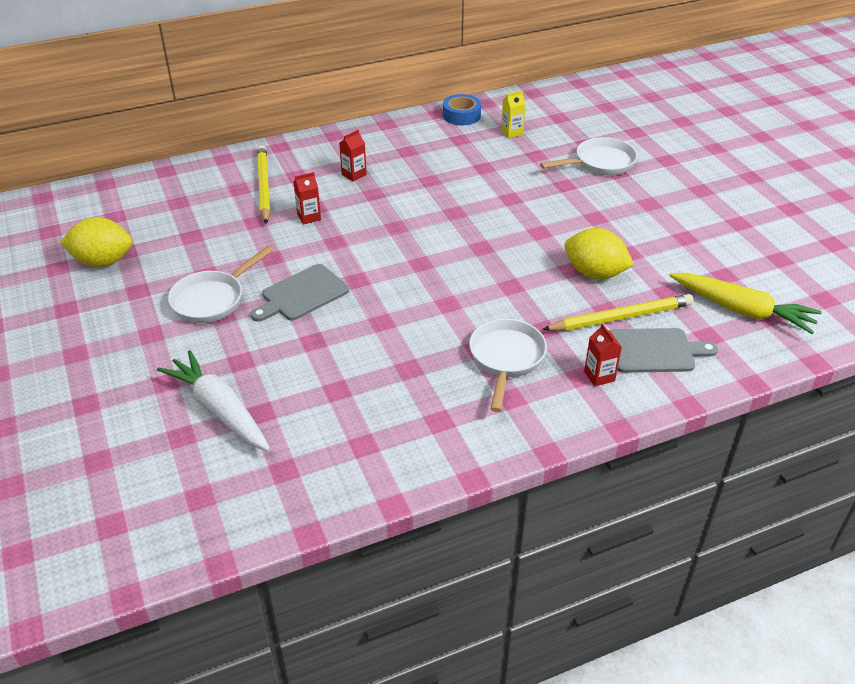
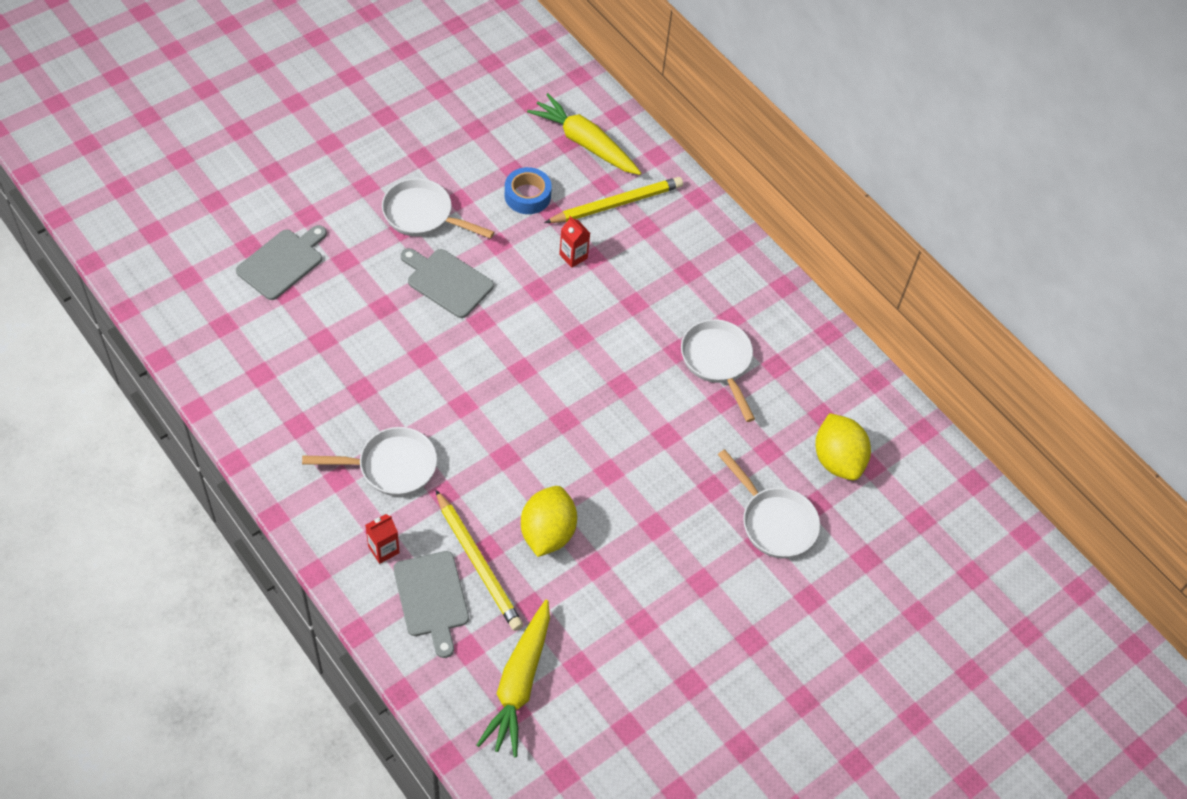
camera: 70 degrees right, 15 degrees up
(103, 261) = (456, 117): yellow lemon -> yellow lemon (837, 460)
(186, 192) = (585, 143): none -> yellow carrot
(219, 410) = (282, 262): white carrot -> grey cutting board
(354, 174) = (665, 277): red carton -> none
(447, 164) = (717, 362): none -> white pan
(461, 115) = (833, 358): blue tape -> blue tape (527, 196)
(512, 132) = (812, 418): yellow carton -> none

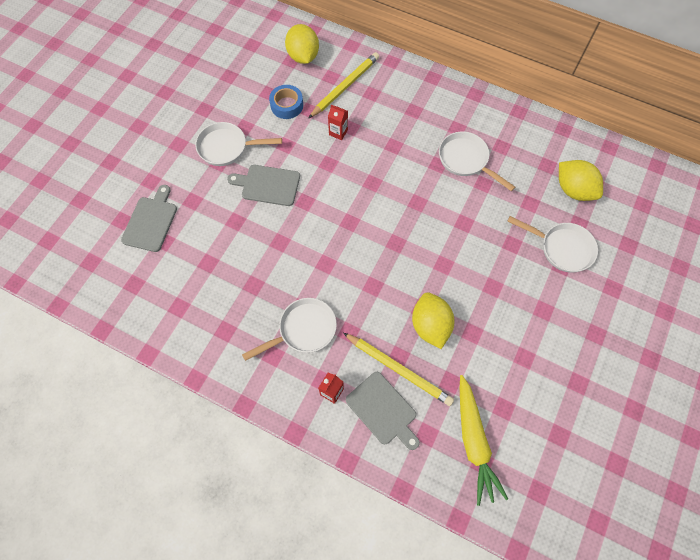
camera: 20 degrees left, 10 degrees up
(585, 143) = (303, 56): yellow carrot -> yellow lemon

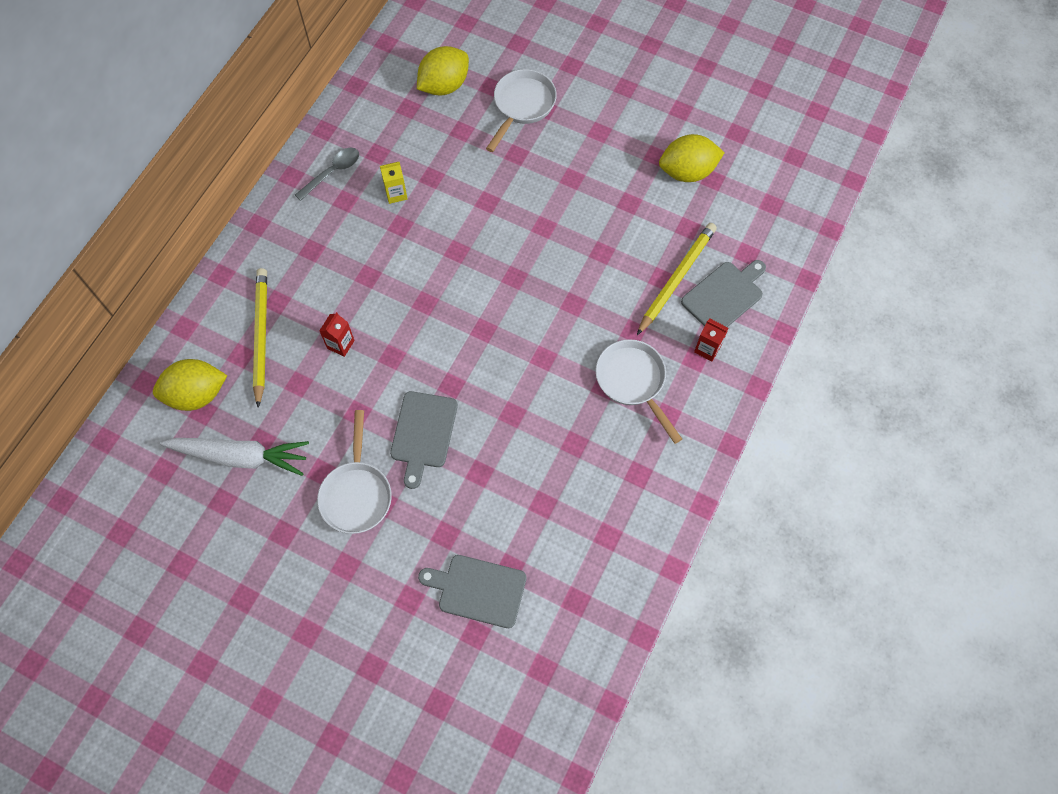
camera: 90 degrees left, 0 degrees up
(258, 82) = (240, 456): none -> white carrot
(287, 105) = (287, 414): blue tape -> none
(345, 86) = (261, 336): yellow pencil -> yellow pencil turned 45 degrees clockwise
(430, 325) = (622, 244): yellow lemon -> yellow lemon (687, 172)
(466, 160) = (396, 194): white pan -> yellow carton
(474, 441) = (750, 209): yellow carrot -> none
(481, 119) = (332, 172): none -> grey spoon

